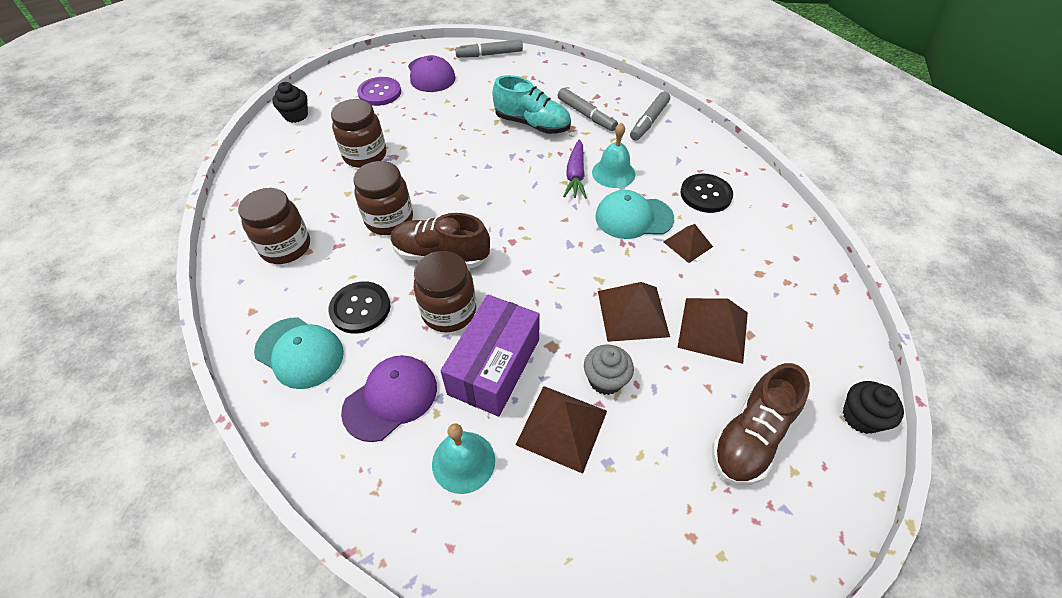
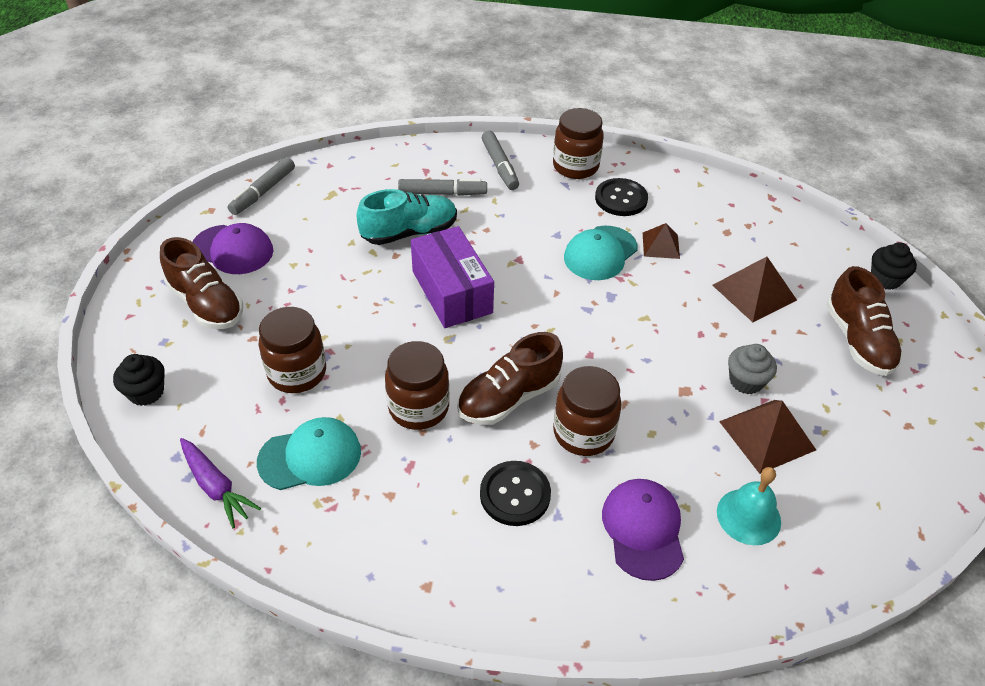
camera: 50 degrees left, 5 degrees down
(286, 247) = (363, 511): brown jar -> brown jar (575, 166)
(300, 352) = (524, 571): turquoise cap -> turquoise cap (310, 456)
(380, 93) = (206, 304): purple button -> brown shoe
(494, 366) = (672, 439): purple box -> purple box (452, 292)
(575, 175) = (511, 251): purple carrot -> purple carrot (216, 487)
(613, 173) = (536, 228): turquoise bell -> none
(633, 313) = (698, 323): brown pyramid -> none

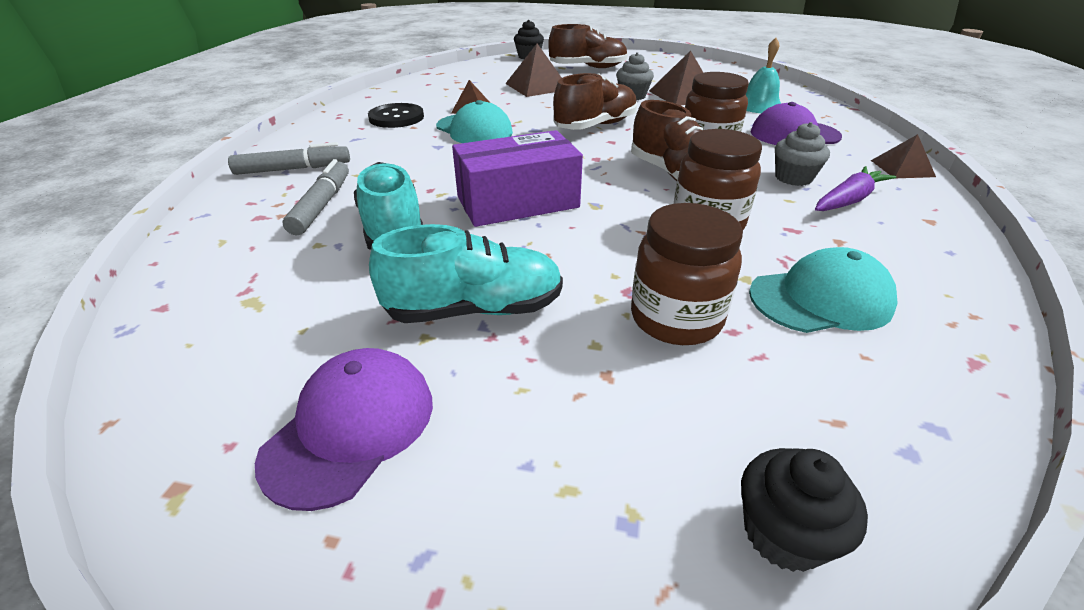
camera: 85 degrees left, 10 degrees down
(206, 304) = (514, 455): brown shoe -> brown shoe (595, 126)
(216, 487) = (932, 390): purple carrot -> purple carrot (848, 200)
(263, 192) = (175, 394): grey marker -> none
(310, 456) = (821, 299): turquoise cap -> turquoise cap turned 90 degrees clockwise
(315, 281) = (475, 309): none -> turquoise shoe
(515, 494) = (793, 178): black button -> grey cupcake
(552, 614) = (902, 168): none -> brown pyramid
(575, 166) = (328, 132): brown jar -> none

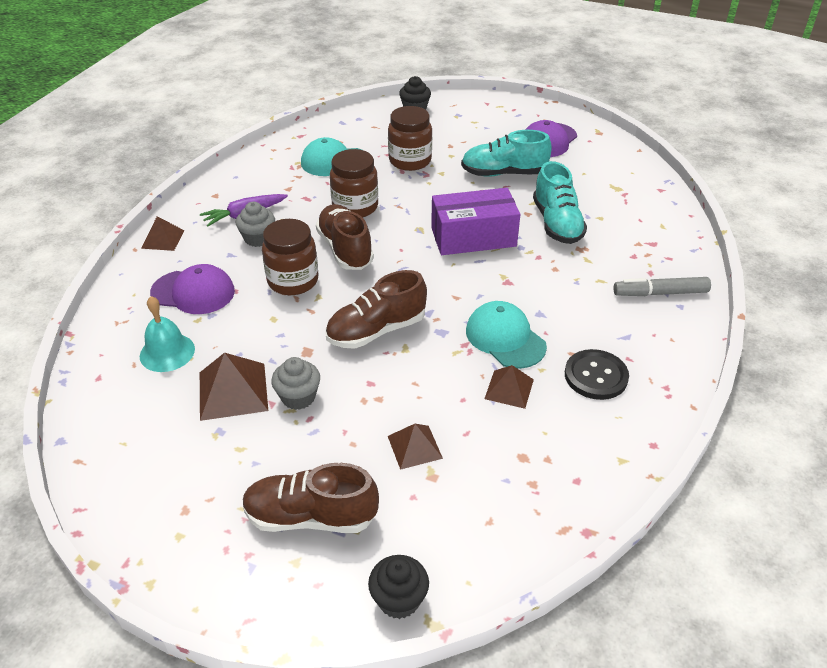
camera: 170 degrees left, 5 degrees up
(322, 205) = (614, 249): grey marker -> none
(537, 86) = (414, 447): brown pyramid -> brown pyramid, size x0.63

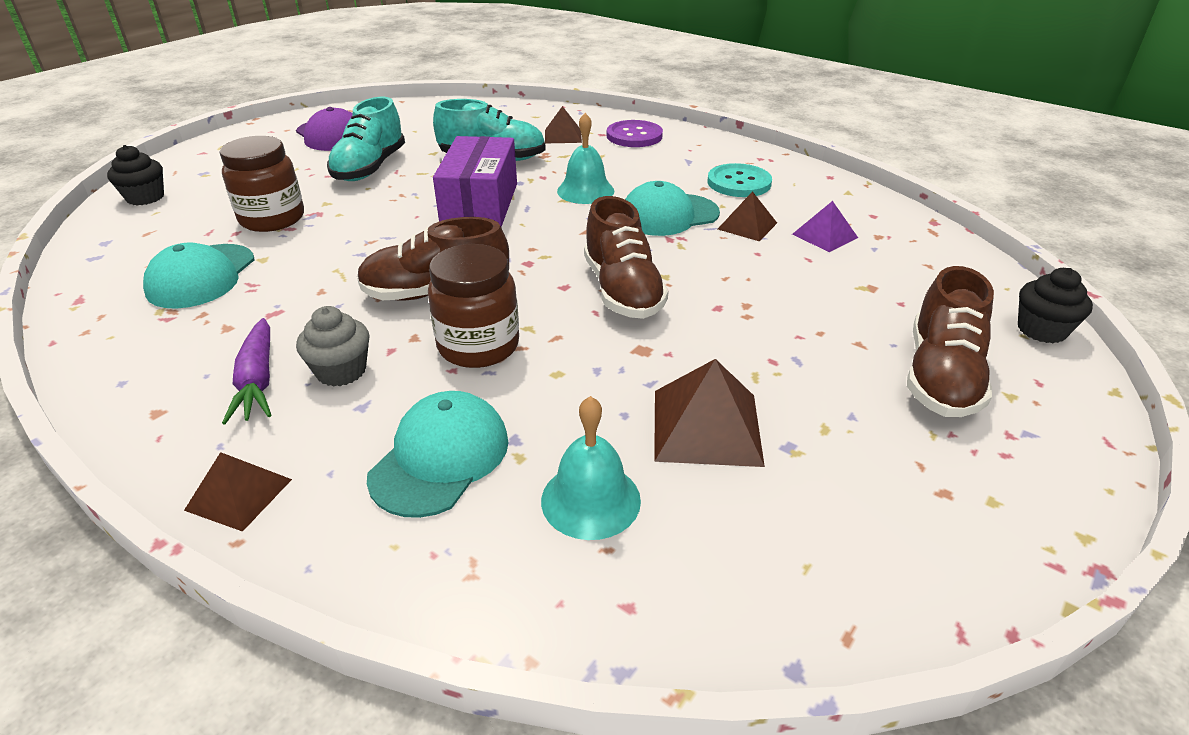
camera: 75 degrees left, 5 degrees down
(193, 292) = (440, 458): purple cap -> turquoise cap
(298, 397) = (732, 366): grey cupcake -> none
(355, 207) = (340, 273): brown jar -> none
(414, 447) = (828, 292): brown pyramid -> brown pyramid (563, 136)
(514, 443) = (825, 236): none -> purple pyramid
(525, 284) = (585, 191): none -> turquoise bell
(596, 376) = (739, 183): black button -> turquoise button
(660, 293) = (634, 136): grey marker -> purple button

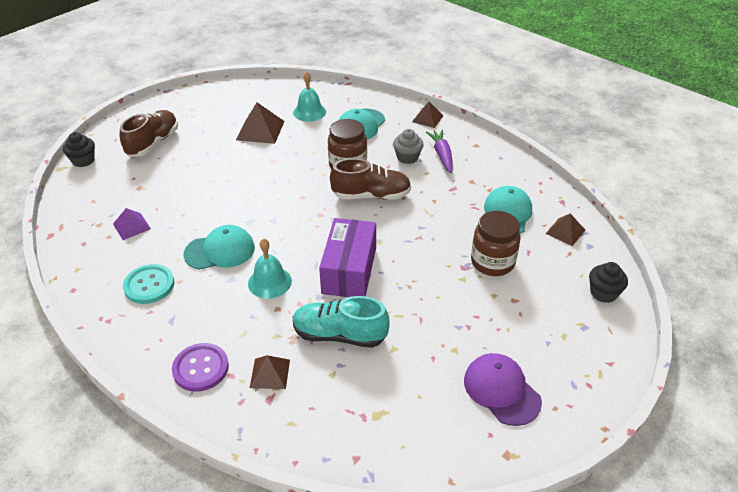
camera: 175 degrees left, 5 degrees up
(370, 168) = (444, 325): turquoise shoe -> none
(622, 291) = (272, 192): brown shoe -> none
(747, 226) = (174, 237): brown pyramid -> brown pyramid (565, 231)

